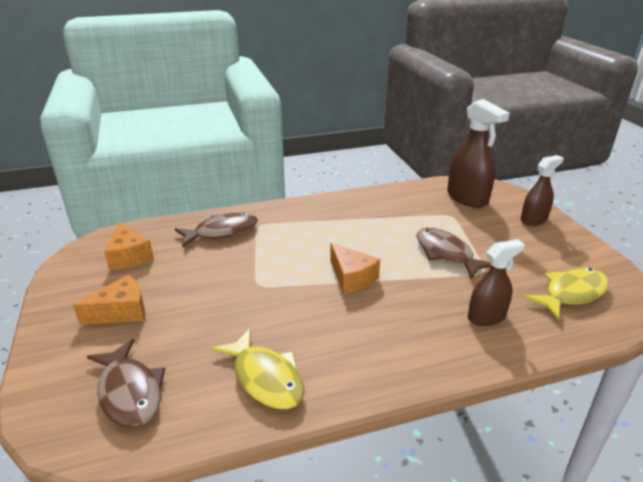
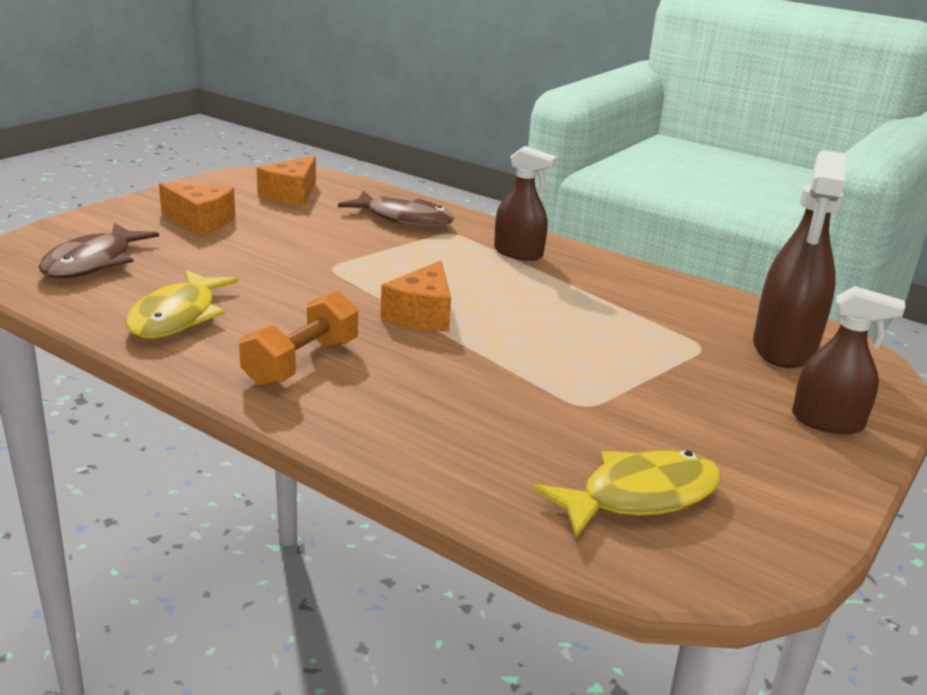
camera: 50 degrees right, 5 degrees down
(375, 346) = (301, 363): none -> orange dumbbell
(446, 254) = (584, 365): brown fish -> none
(486, 317) = (467, 429): brown spray bottle -> brown spray bottle (518, 253)
(571, 293) = (639, 496): yellow fish -> yellow fish turned 45 degrees counterclockwise

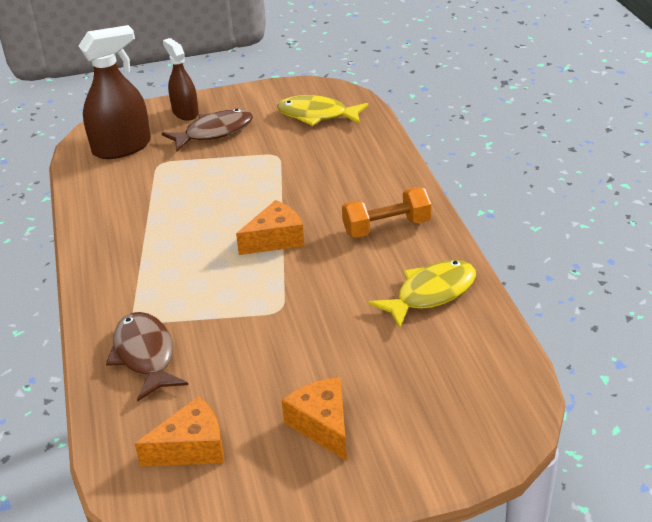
camera: 135 degrees left, 10 degrees up
(93, 262) = (456, 387): brown fish -> brown fish (214, 132)
(518, 253) = (127, 274): brown spray bottle -> none

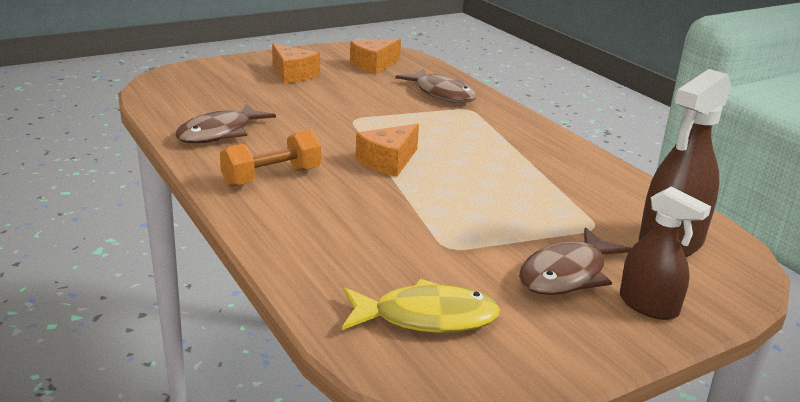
camera: 160 degrees right, 10 degrees down
(431, 294) = (220, 133): yellow fish -> brown fish

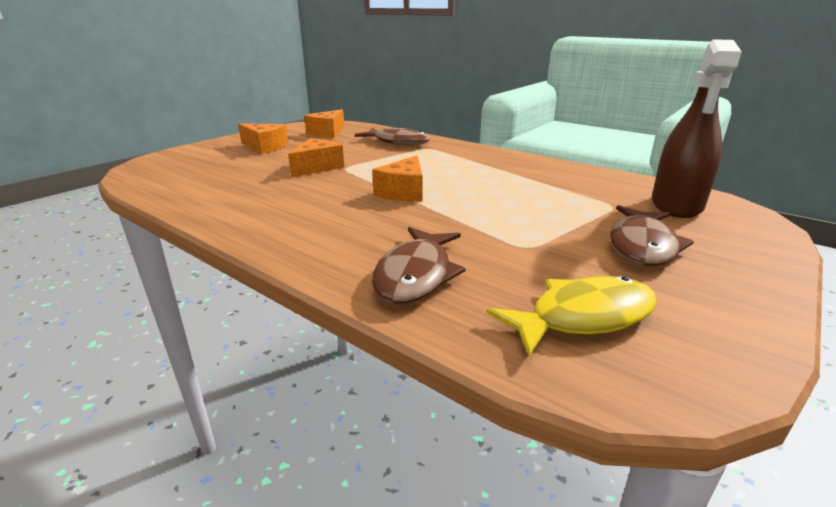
camera: 20 degrees left, 0 degrees up
(220, 133) = (228, 198): brown fish -> brown fish (416, 275)
(271, 177) = (309, 224): orange dumbbell -> none
(326, 113) = (317, 167): none -> orange cheese
(648, 305) = (730, 254): brown spray bottle -> none

